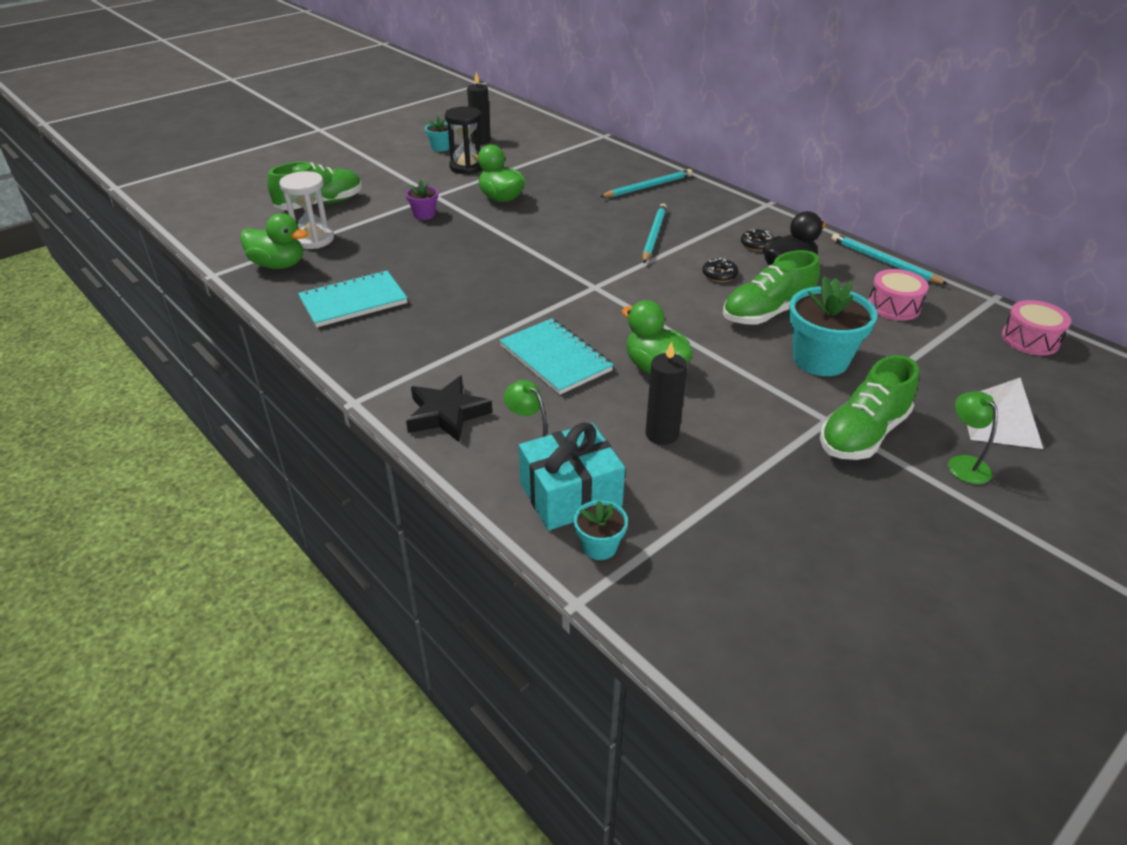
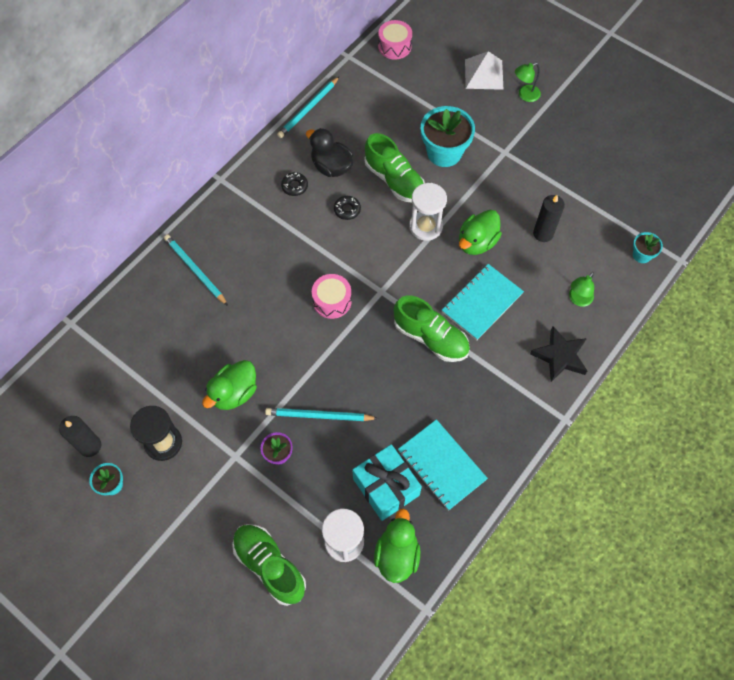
camera: 100 degrees left, 25 degrees up
(570, 494) = (609, 274): turquoise gift -> turquoise gift (386, 487)
(654, 235) = (290, 258): turquoise pencil -> turquoise pencil (319, 416)
(687, 329) = (426, 226): none -> white hourglass
(863, 434) = (513, 136): green shoe -> green shoe (430, 337)
(894, 306) = (370, 109): pink drum -> pink drum (332, 301)

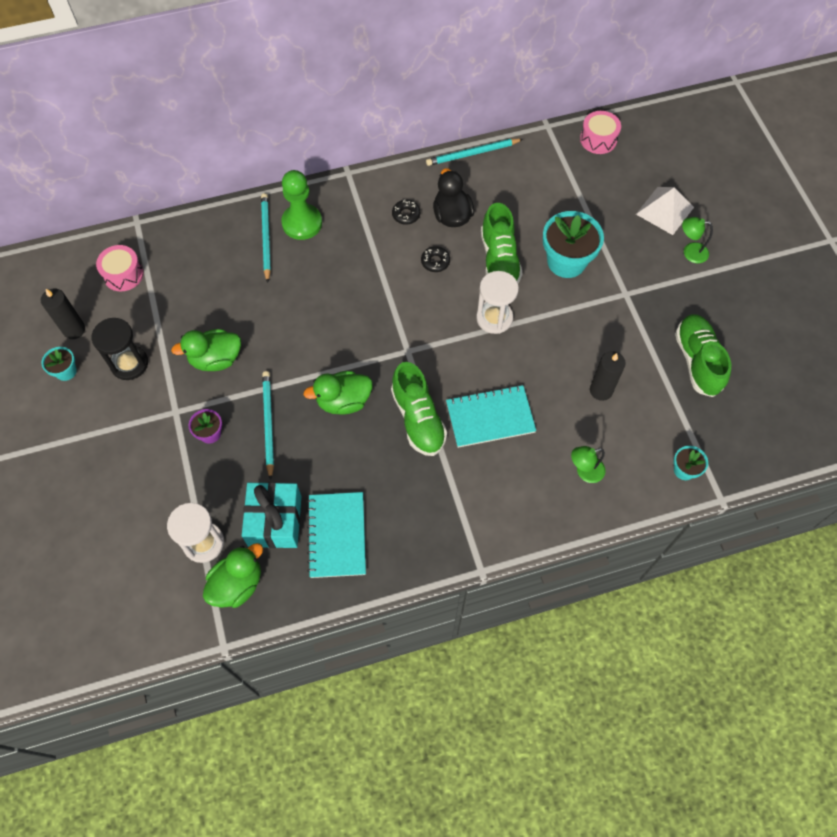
camera: 35 degrees right, 0 degrees up
(215, 241) = (302, 223): none -> green pawn
(270, 566) = (130, 520): green shoe -> green shoe (697, 361)
(319, 416) = (268, 423): turquoise pencil -> turquoise pencil turned 45 degrees clockwise
(332, 301) = (358, 333): pink drum -> pink drum (123, 274)
(477, 242) = (530, 360): green duck -> green duck (343, 401)
(560, 356) = (524, 512): black star -> none

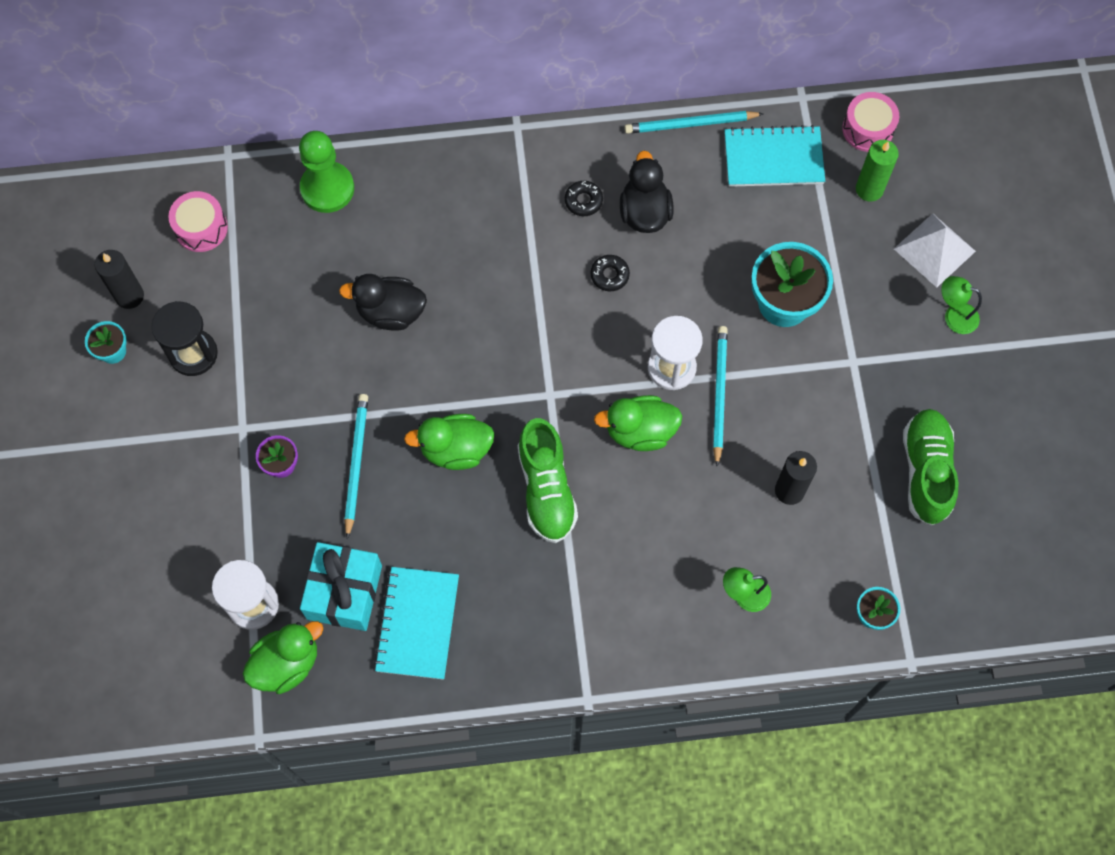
camera: 10 degrees right, 5 degrees up
(216, 359) = (303, 366): green duck -> green duck (640, 431)
(266, 237) = (393, 205): turquoise pencil -> turquoise pencil (719, 394)
(277, 311) = (390, 312): none -> black duck
(302, 223) = (443, 191): green pawn -> green pawn (327, 188)
(490, 417) = (638, 503): turquoise notebook -> turquoise notebook (773, 158)
(499, 260) = (695, 286): green shoe -> none
(609, 178) = (869, 189): none -> green candle

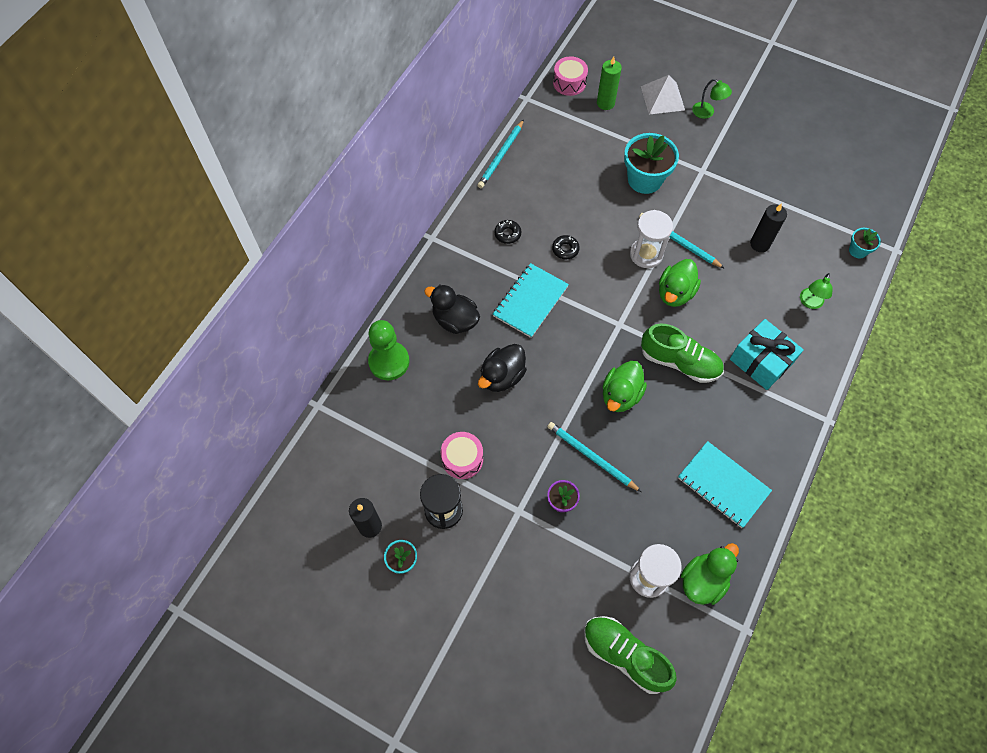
camera: 55 degrees left, 5 degrees down
(201, 228) = (356, 452): pink drum -> pink drum (462, 459)
(287, 663) = (703, 580): green duck -> green duck turned 45 degrees clockwise
(344, 592) = (675, 516): turquoise gift -> turquoise gift (761, 361)
(644, 212) = (538, 209): black duck -> black duck (455, 320)
(773, 158) = (553, 132): turquoise notebook -> turquoise notebook (530, 301)
(926, 471) = (789, 178): green shoe -> green shoe (625, 655)
(954, 316) = (707, 113): green lamp -> green lamp turned 105 degrees counterclockwise

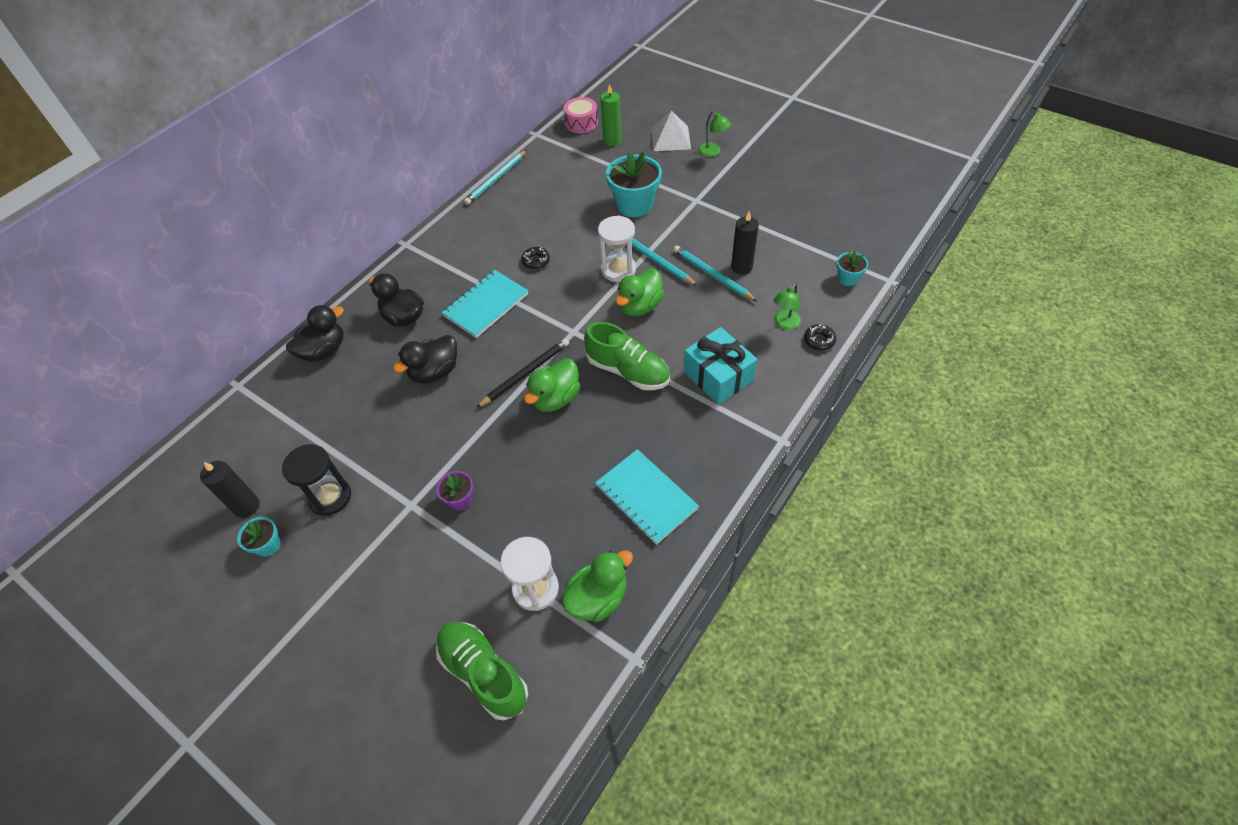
camera: 10 degrees right, 10 degrees down
(389, 361) = (324, 350): green pawn -> black duck
(462, 459) = (367, 448): pink drum -> none
(507, 234) = (482, 245): black donut -> black donut (819, 340)
(587, 372) = (525, 374): none -> black pencil
(591, 457) = (506, 457): turquoise pencil -> turquoise pencil (712, 275)

